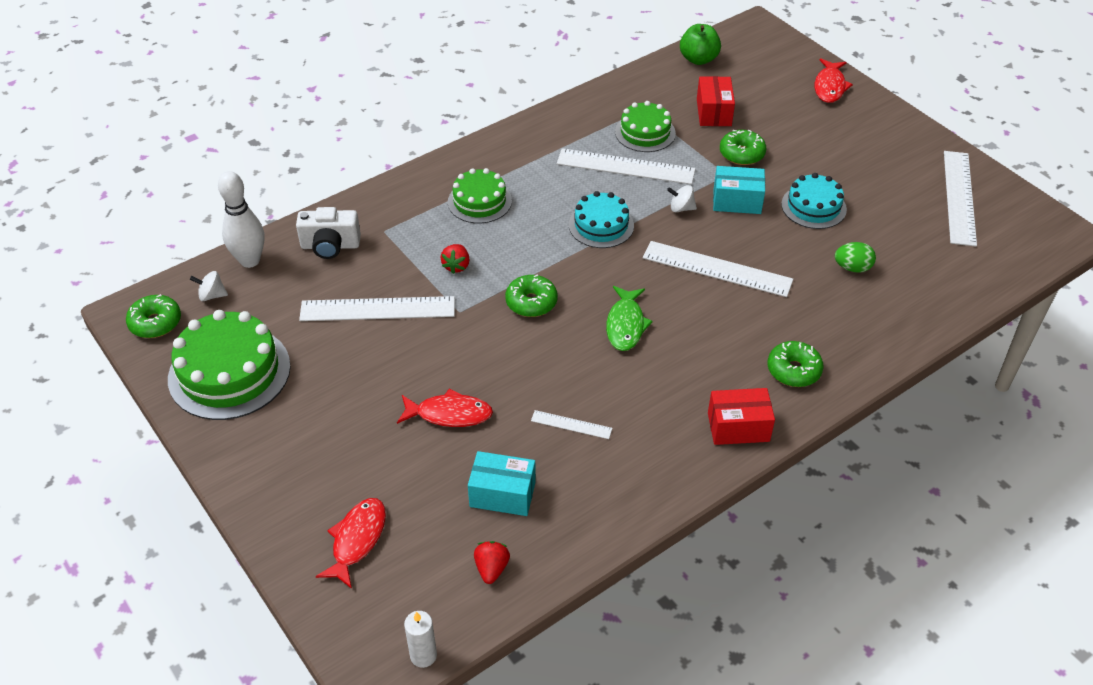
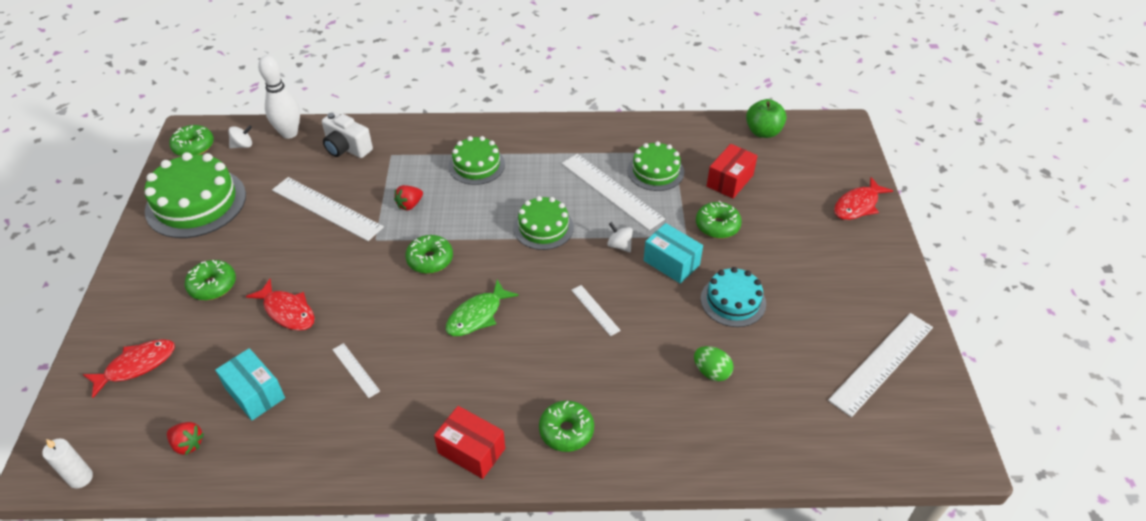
camera: 35 degrees right, 0 degrees up
(212, 295) = (243, 145): white spinning top -> white spinning top turned 120 degrees clockwise
(346, 433) = (213, 285): none -> green donut
(491, 568) = (188, 444): red strawberry -> red strawberry turned 75 degrees clockwise
(601, 225) = (543, 227): turquoise cake -> green cake
(717, 269) = (595, 310): white ruler -> white ruler, size x0.48

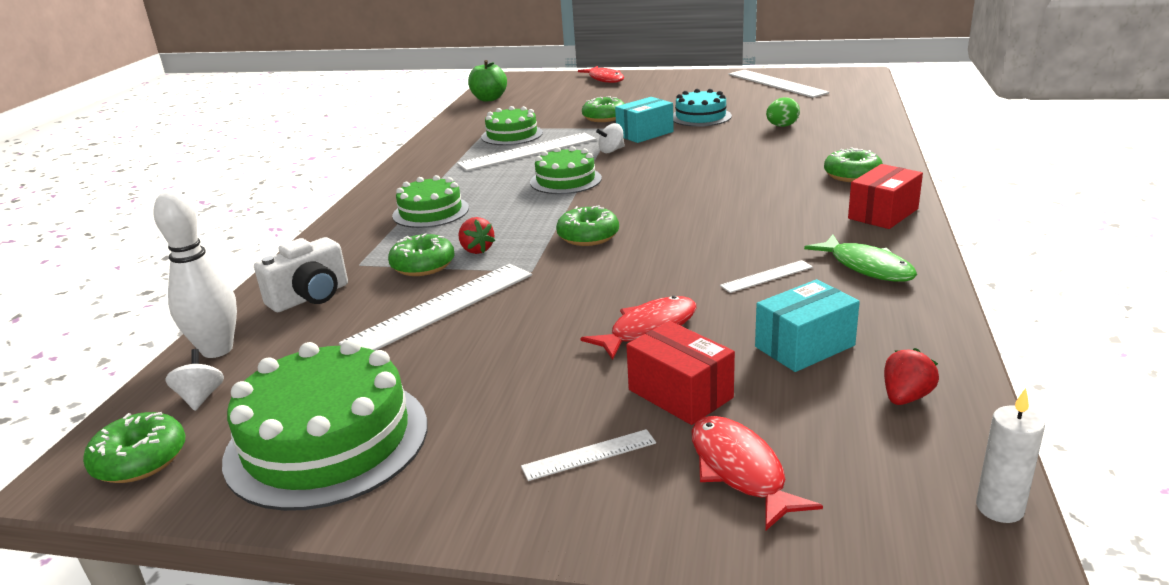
camera: 75 degrees left, 20 degrees down
(213, 285) = (566, 402): green donut -> green donut (423, 265)
(477, 315) = (690, 211): green fish -> green fish (867, 267)
(595, 310) = (697, 162): white ruler -> white ruler (589, 455)
(730, 181) = (547, 111): red box -> red box (680, 394)

